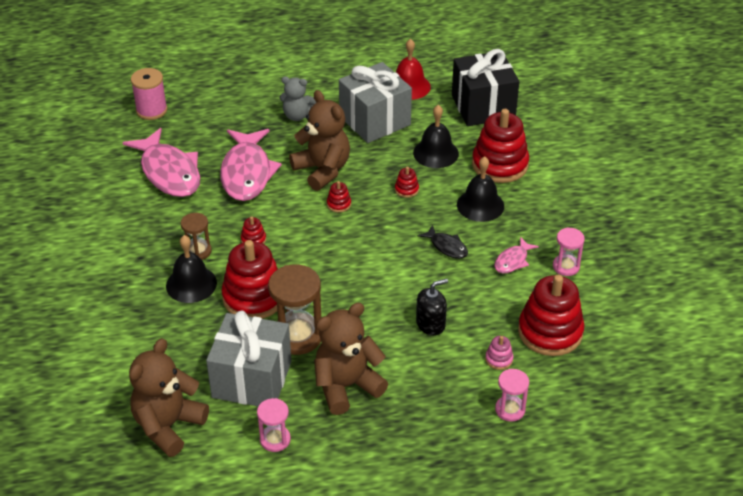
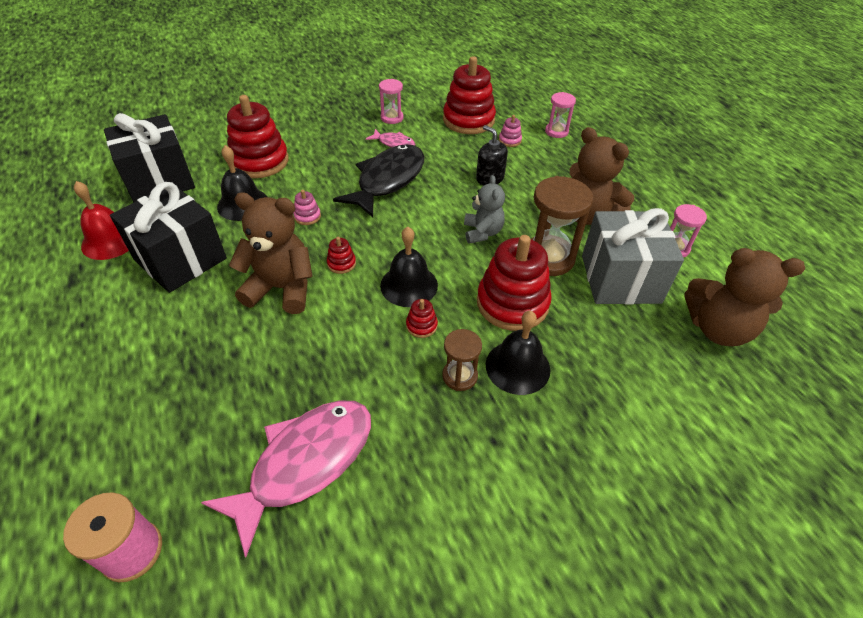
camera: 105 degrees left, 5 degrees up
(247, 173) = (295, 363): pink fish -> none
(297, 116) = (164, 336): grey teddy bear -> grey teddy bear (482, 232)
(322, 170) = (282, 288): brown teddy bear -> brown teddy bear turned 60 degrees clockwise
(374, 120) = (180, 259): grey gift -> black gift
(406, 189) = (307, 216): red stacking toy -> pink stacking toy
(447, 247) = (387, 180): black fish -> black fish, size x2.11
(480, 205) = (323, 167): black bell -> black bell (409, 285)

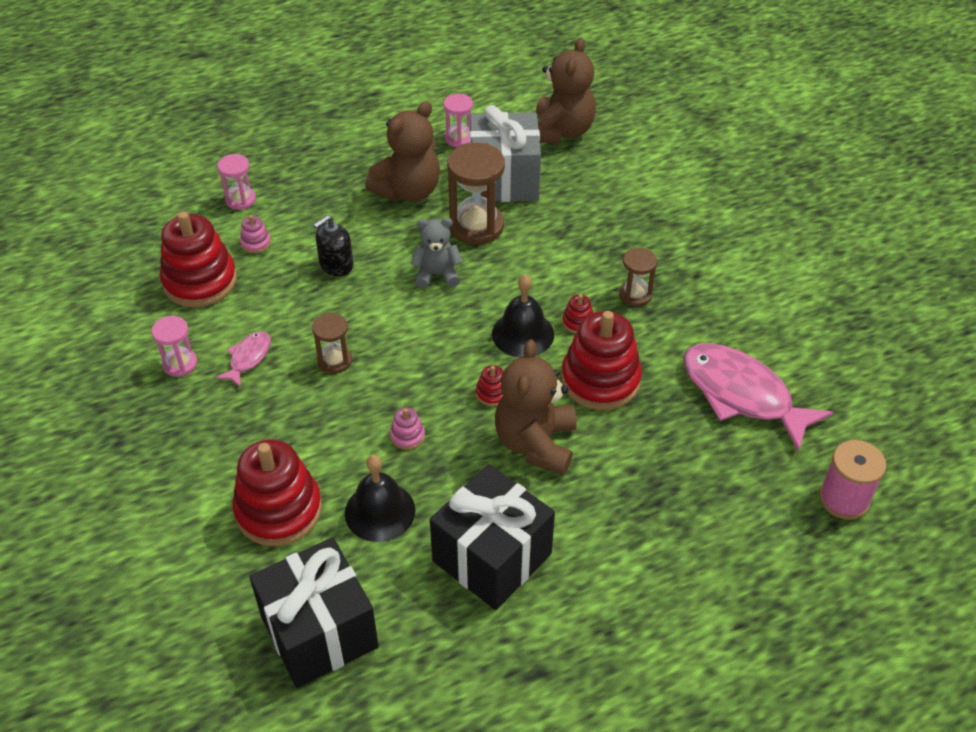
camera: 90 degrees left, 0 degrees up
(110, 240) = (458, 653): red bell -> none
(387, 180) = (335, 361): black fish -> brown hourglass
(512, 303) = (542, 256): red stacking toy -> red stacking toy (600, 380)
(517, 367) = (619, 257): black bell -> none

